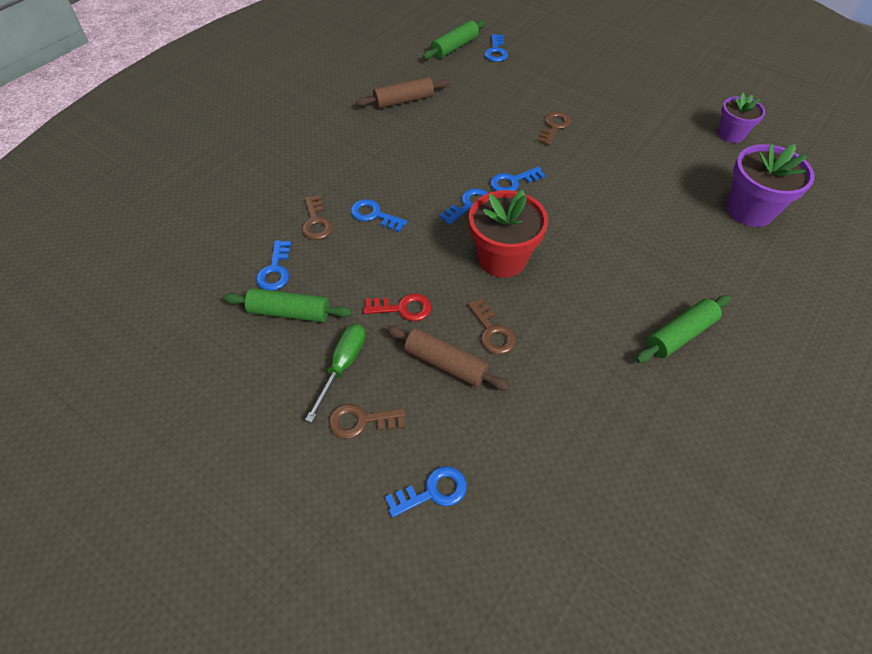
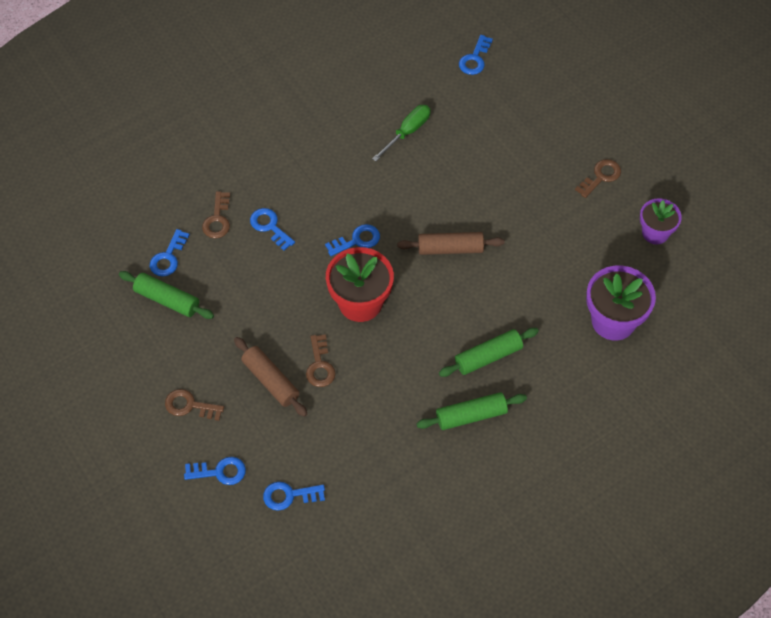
camera: 20 degrees right, 5 degrees up
(342, 366) = (192, 358): green screwdriver -> green screwdriver (407, 132)
(403, 100) = (350, 101): brown rolling pin -> brown rolling pin (450, 248)
(403, 308) = (257, 323): red key -> none
(454, 47) = (433, 42): green rolling pin -> green rolling pin (488, 356)
(513, 182) = (409, 227): blue key -> blue key (289, 496)
(554, 126) = (482, 174): brown key -> brown key (601, 177)

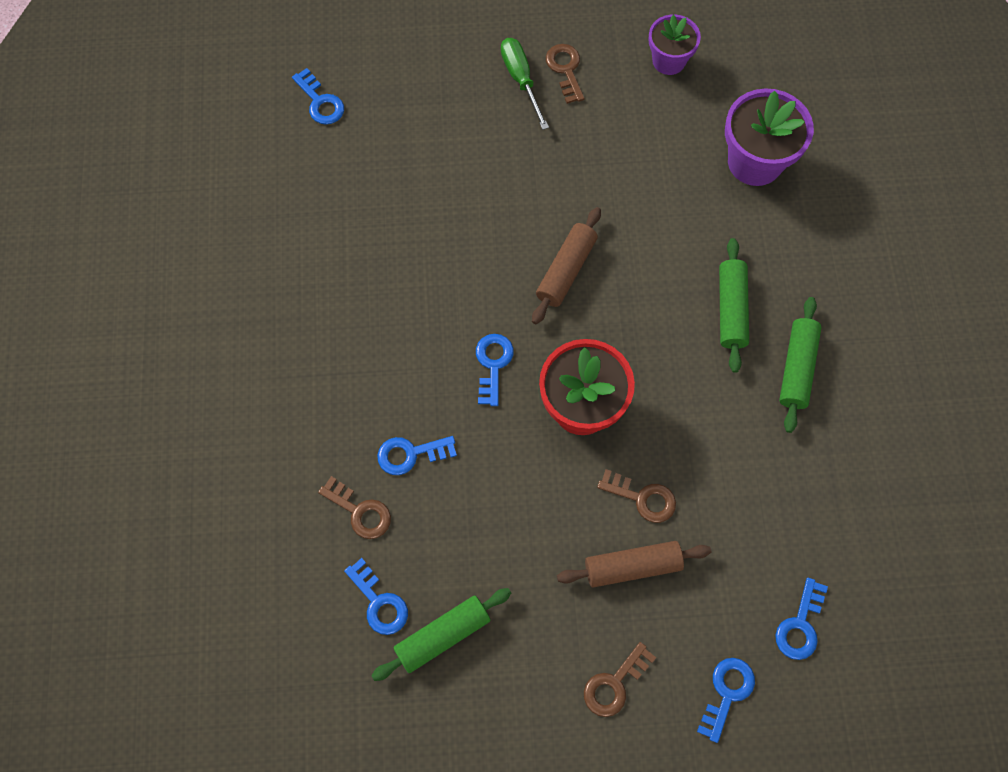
camera: 60 degrees left, 10 degrees up
(407, 132) = (375, 228): green screwdriver -> green screwdriver (521, 80)

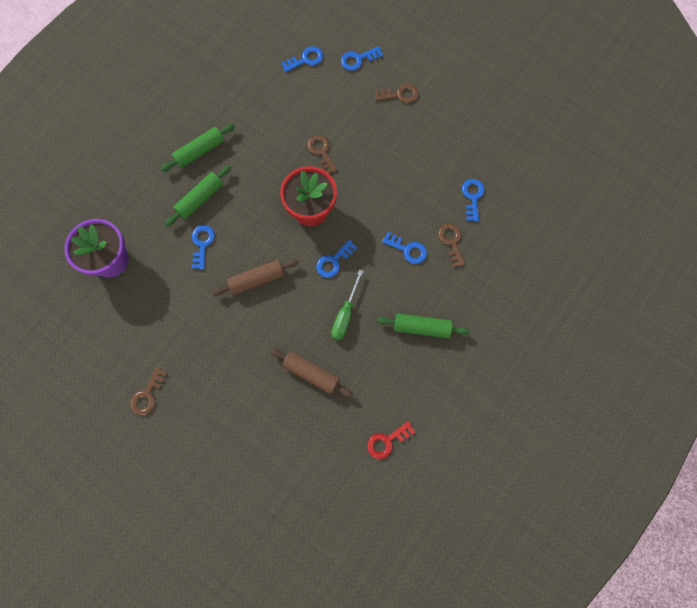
camera: 140 degrees left, 5 degrees up
(259, 216) = (387, 441): none -> red key
(320, 102) = (297, 490): blue key -> blue key (202, 244)
(442, 635) = (455, 164): green rolling pin -> green rolling pin (422, 328)
(521, 80) = (177, 409): green screwdriver -> green screwdriver (345, 314)
(632, 567) = (352, 129): brown rolling pin -> brown rolling pin (311, 373)
(668, 61) = (90, 353): purple flower pot -> none

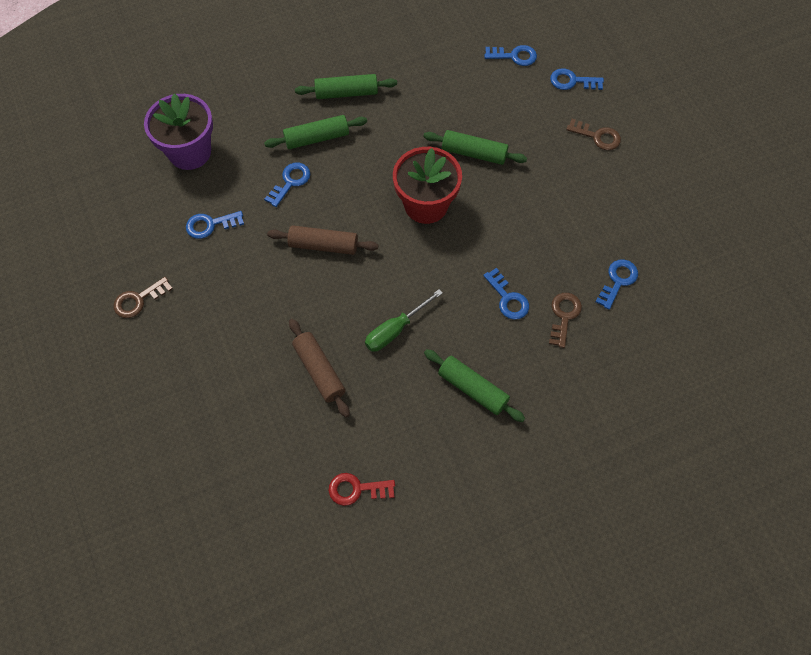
camera: 30 degrees right, 10 degrees down
(321, 152) = (474, 153): brown key -> green rolling pin
(333, 261) = (417, 269): blue key -> blue key (210, 225)

